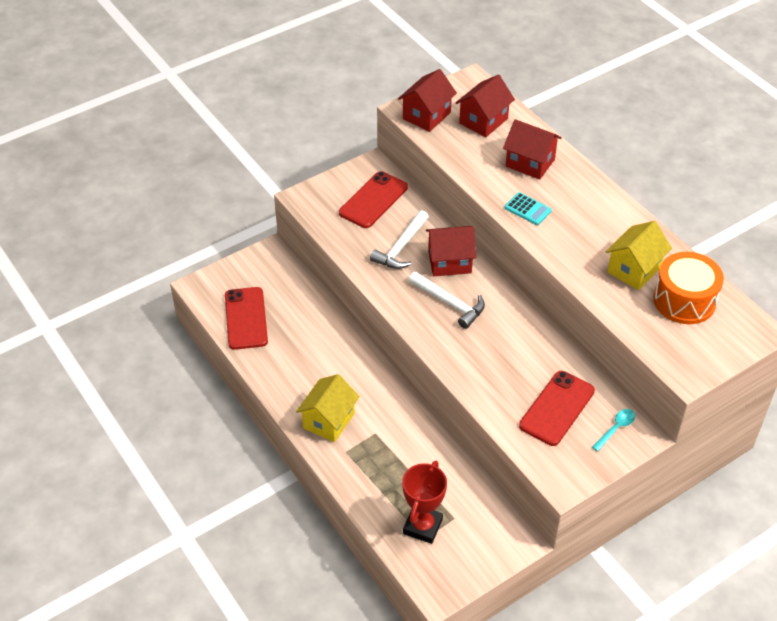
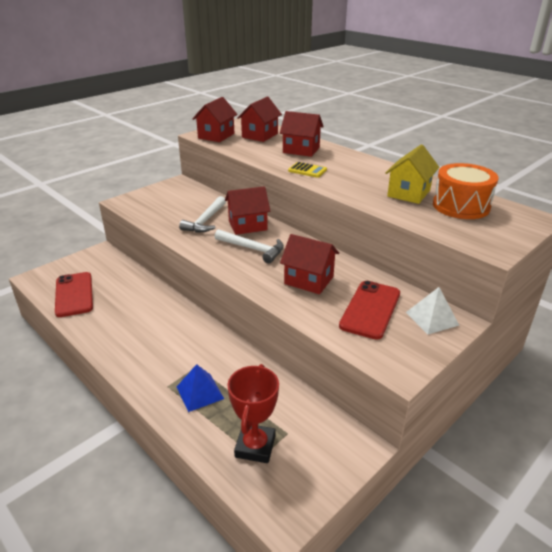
camera: 10 degrees left, 15 degrees down
(329, 420) = (149, 361): yellow house -> none
(373, 200) = (180, 198): red phone -> none
(376, 463) = (199, 392): none -> blue pyramid
(503, 359) = (309, 280): none -> red house
(527, 209) = (307, 170): turquoise calculator -> yellow calculator
(616, 428) = (432, 318): turquoise spoon -> white pyramid

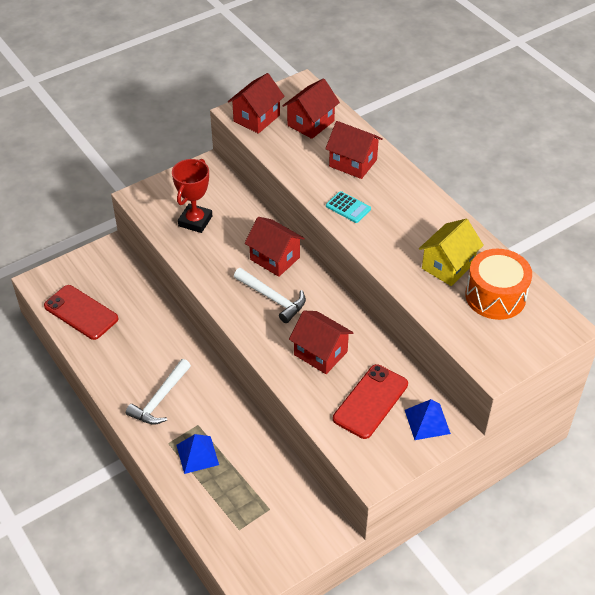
camera: 10 degrees right, 15 degrees up
(74, 294) = (81, 312): red phone -> red phone turned 45 degrees counterclockwise
(205, 221) = (229, 244): white hammer -> white hammer (160, 399)
(247, 225) = (275, 258): red house -> red house turned 45 degrees clockwise
(255, 446) = (238, 517): red trophy -> red trophy (195, 221)
(307, 170) = (348, 207): yellow calculator -> turquoise calculator
(432, 318) = (427, 421): white pyramid -> blue pyramid

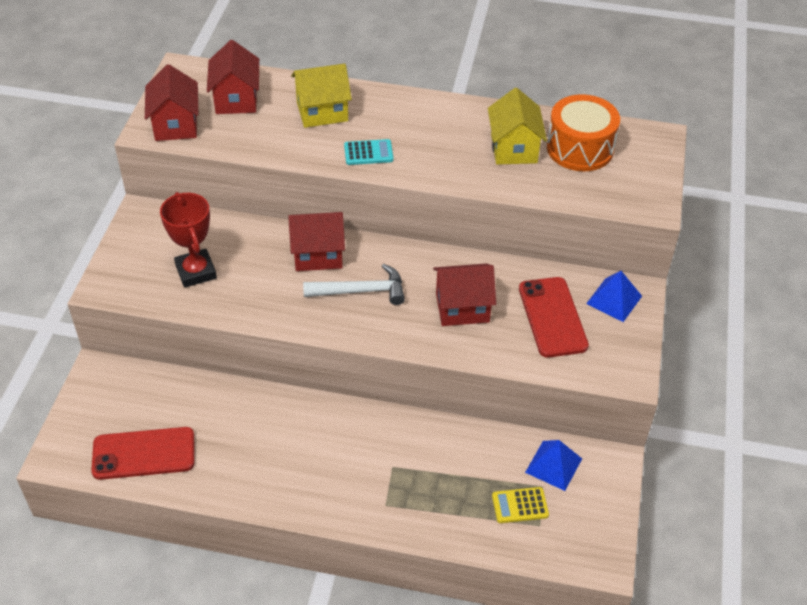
camera: 45 degrees left, 0 degrees up
(160, 399) = (328, 472): white hammer -> none
(197, 454) = (425, 493): blue pyramid -> blue pyramid (553, 465)
(242, 508) = (520, 505): none -> yellow calculator
(353, 163) = (322, 112): red house -> yellow house

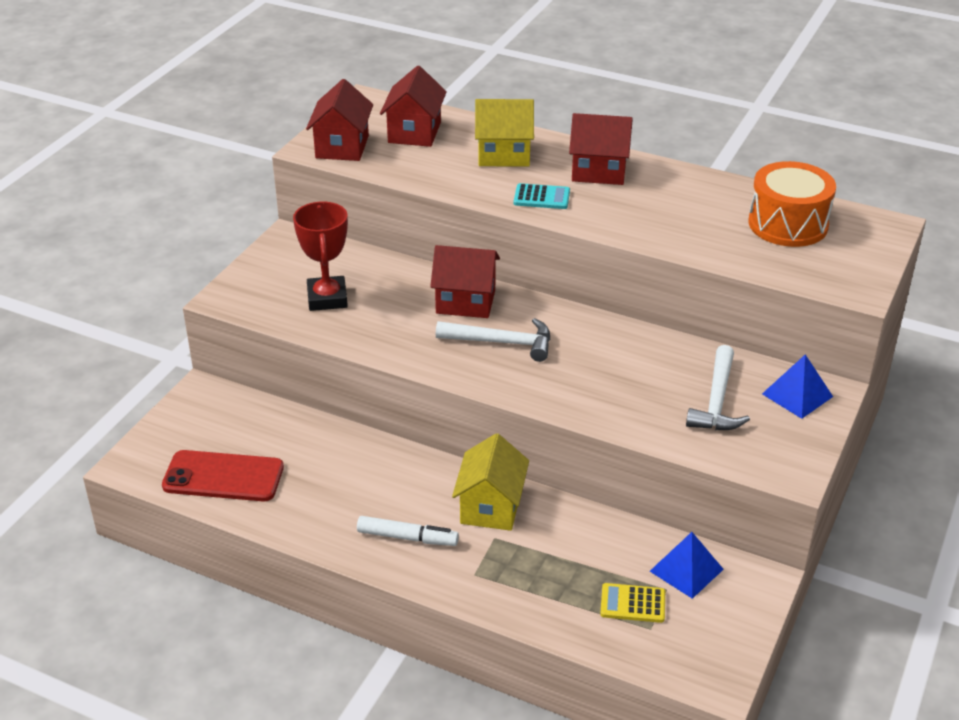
camera: 15 degrees right, 10 degrees down
(320, 481) = (407, 537): none -> white marker
(462, 308) = (613, 376): red house -> red house (599, 171)
(514, 148) = (709, 214): yellow house -> yellow house (491, 507)
(552, 317) = (717, 401): red phone -> white hammer

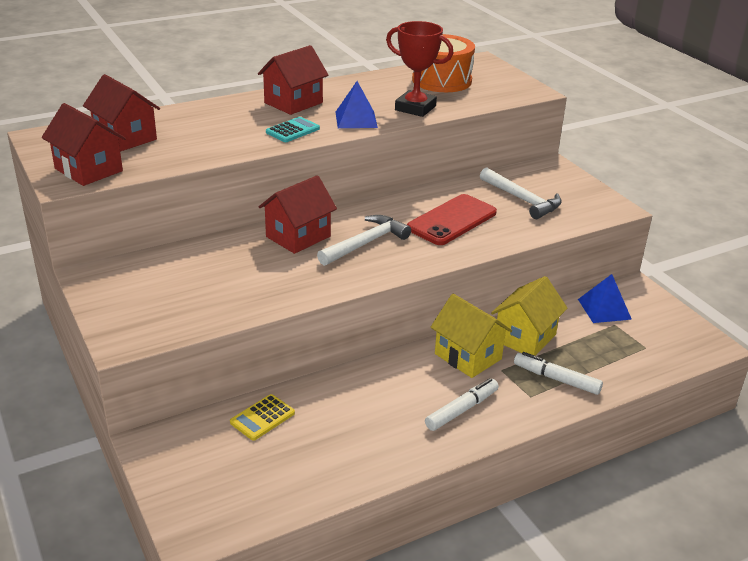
camera: 55 degrees left, 5 degrees down
(223, 477) = (282, 479): red phone -> red phone (452, 220)
(327, 298) = (203, 291): red trophy -> red trophy (415, 108)
(503, 154) = (216, 121): yellow house -> yellow house (525, 337)
(520, 581) = (556, 379): none -> white marker
(632, 603) = (617, 343): yellow calculator -> yellow calculator (262, 418)
(797, 395) = (545, 175): blue pyramid -> blue pyramid (356, 119)

